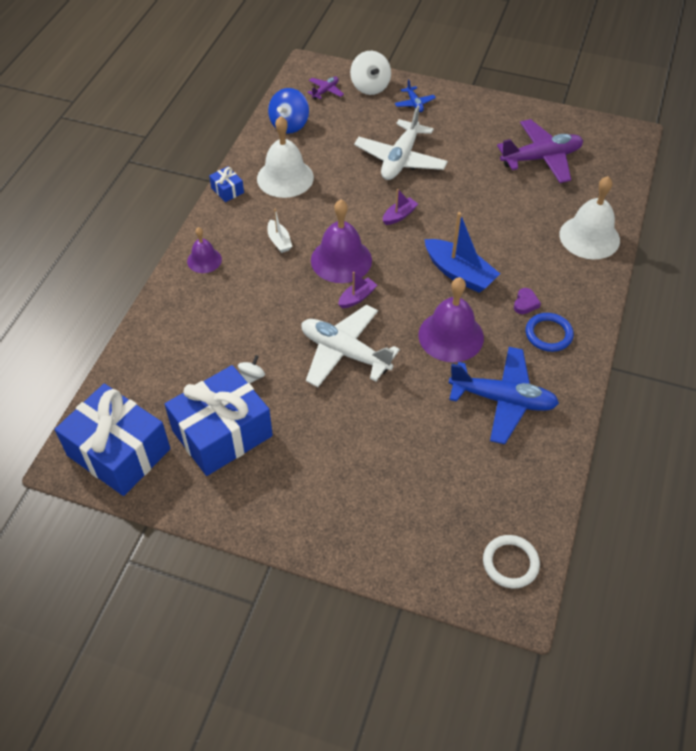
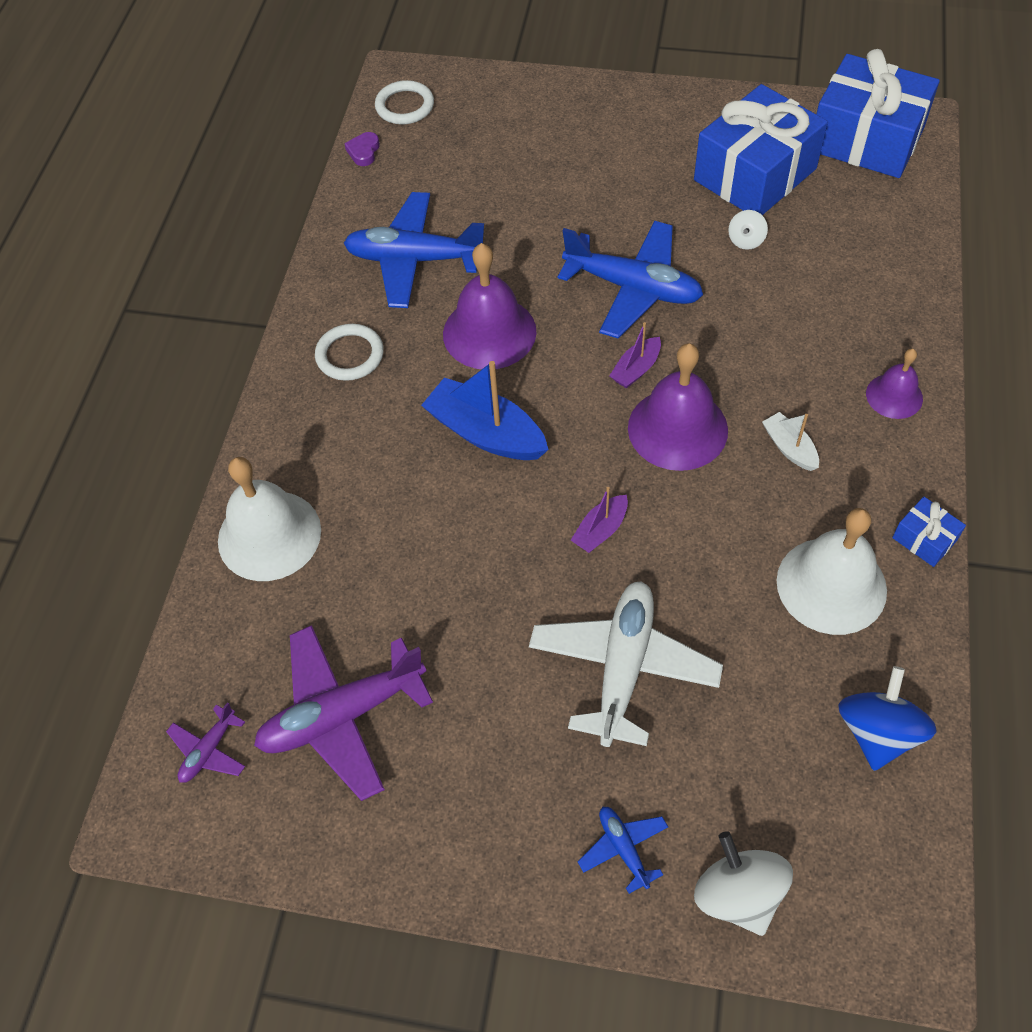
camera: 175 degrees right, 5 degrees up
(325, 91) = (837, 860): purple plane -> purple plane (209, 750)
(344, 353) = (633, 288): white plane -> blue plane
(525, 303) = (382, 397): purple heart -> purple heart (364, 151)
(548, 334) = (350, 355): blue ring -> white ring

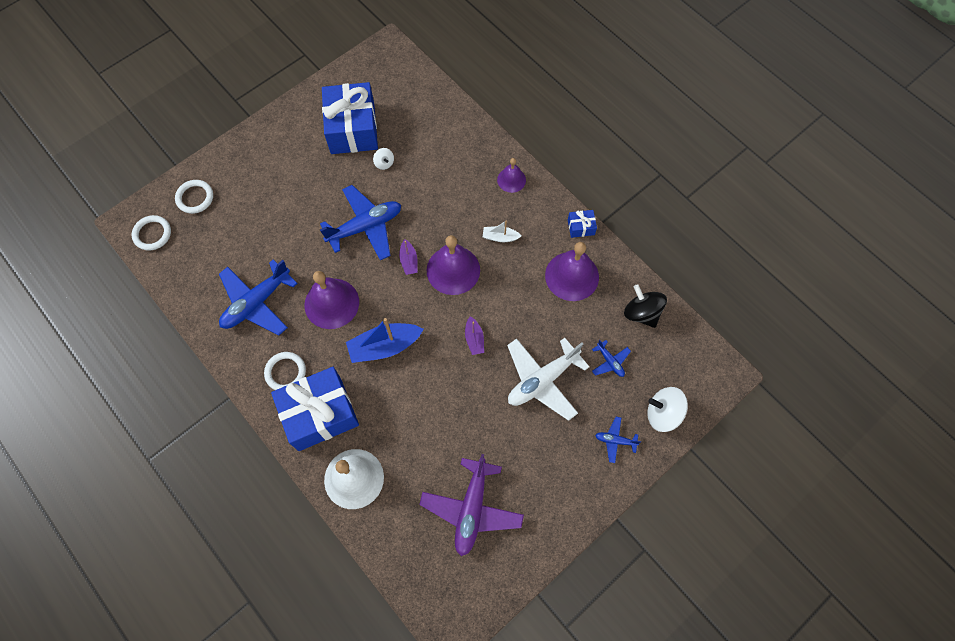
camera: 55 degrees left, 10 degrees up
(209, 750) = (441, 578): purple plane -> none
(364, 151) = (163, 274): purple heart -> none
(490, 106) = (195, 198): none -> white ring
(623, 667) = (542, 380): white plane -> white plane turned 90 degrees counterclockwise
(747, 744) = (610, 361): none -> blue plane
(831, 585) = (572, 276): white bell -> purple bell
(866, 139) = (378, 72): blue gift -> blue gift (320, 414)
(877, 732) = (641, 313): blue spinning top -> black spinning top

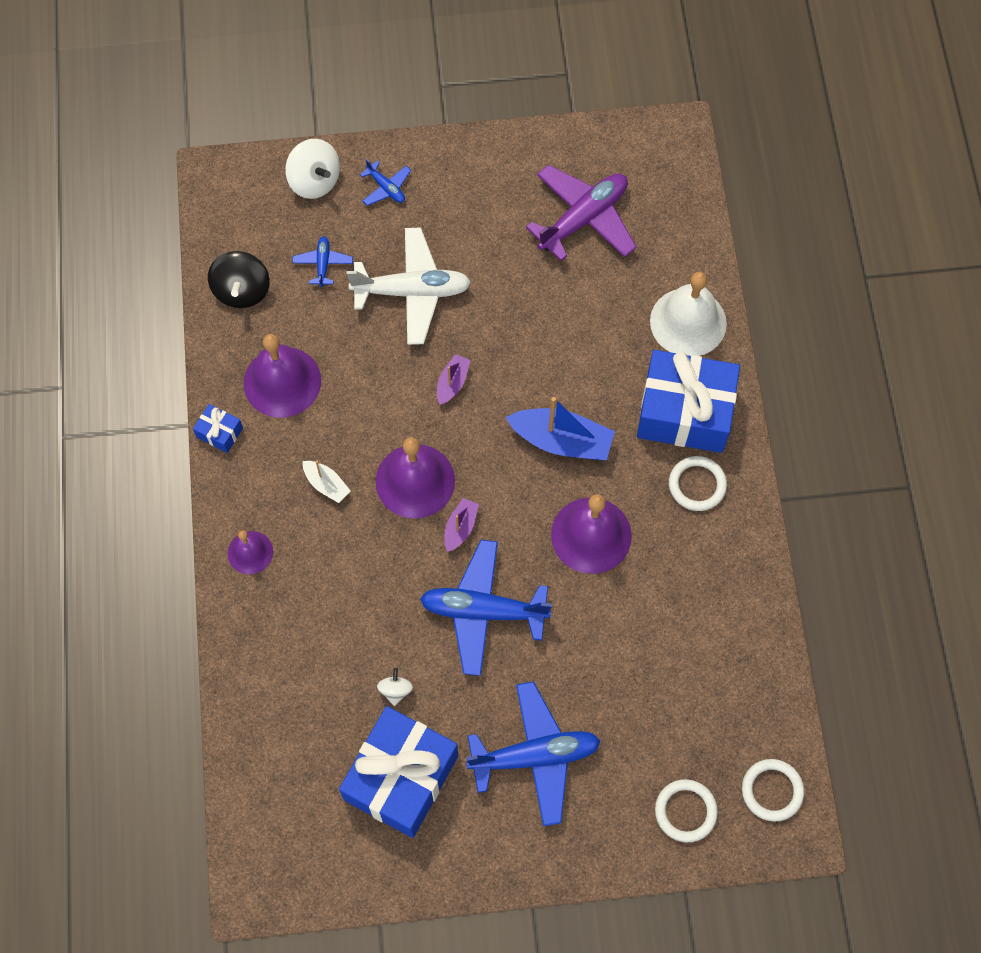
camera: 145 degrees left, 0 degrees up
(257, 303) = (683, 596): blue plane -> blue plane (535, 756)

